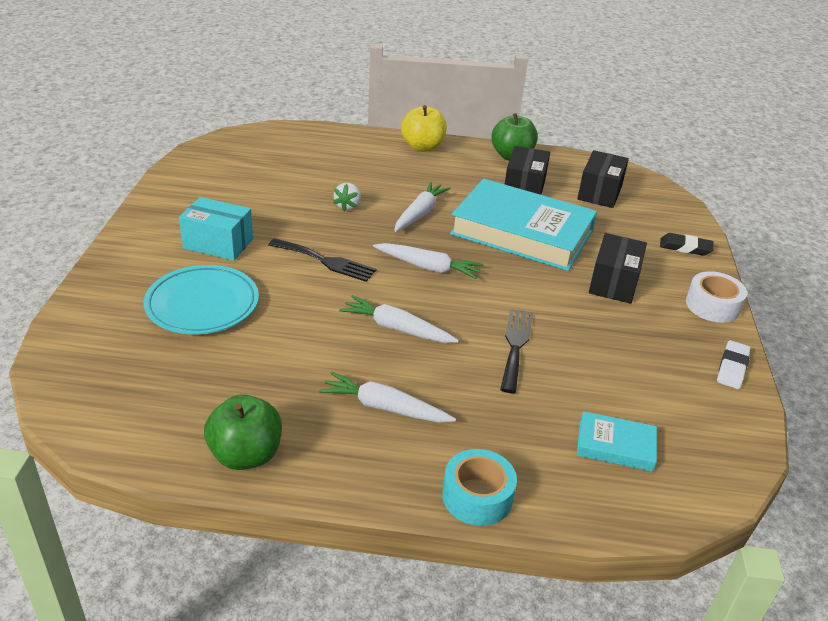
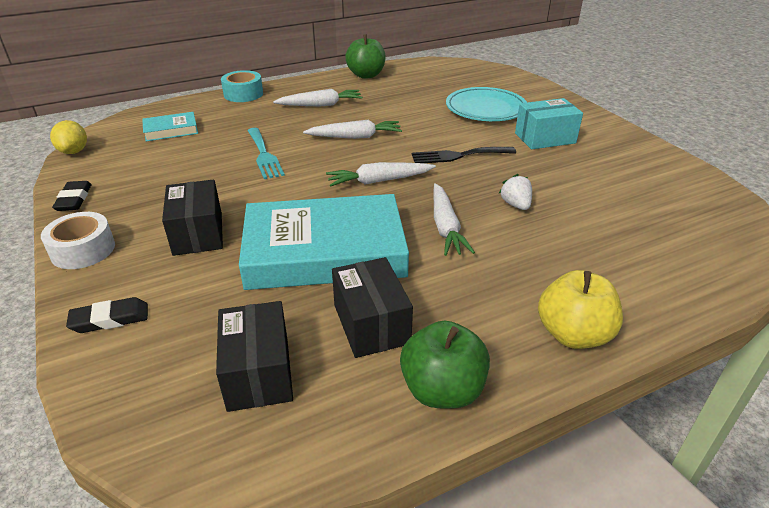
camera: 150 degrees right, 0 degrees up
(515, 345) = (264, 155): black fork -> turquoise fork
(732, 368) = (74, 199): white eraser -> black eraser
(750, 457) = (74, 151): none -> yellow lemon

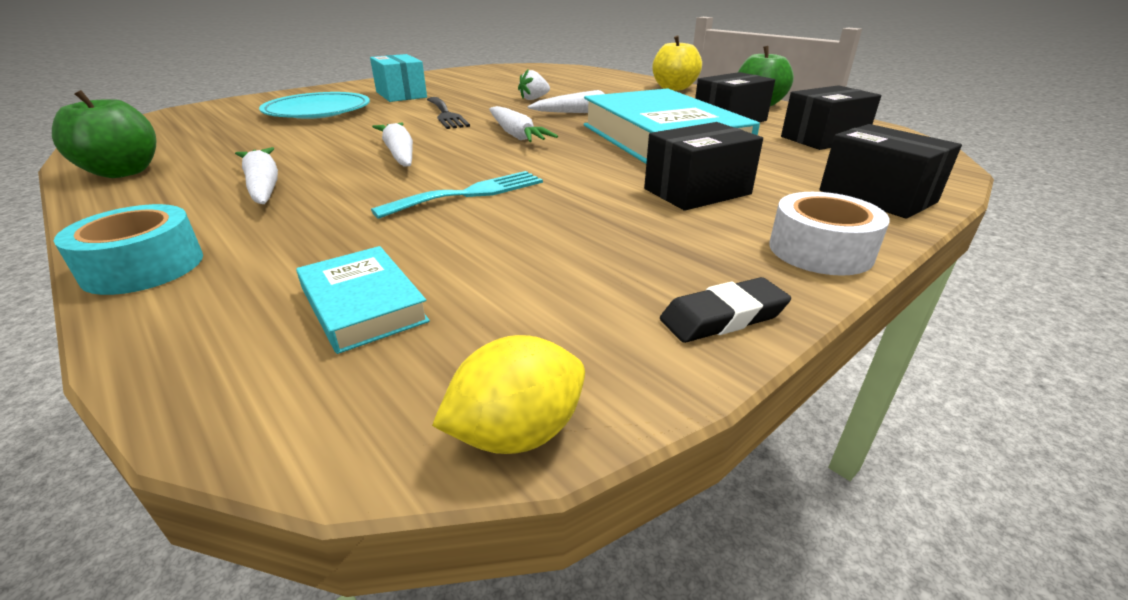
camera: 105 degrees left, 5 degrees down
(110, 319) = (877, 196): black eraser -> black box

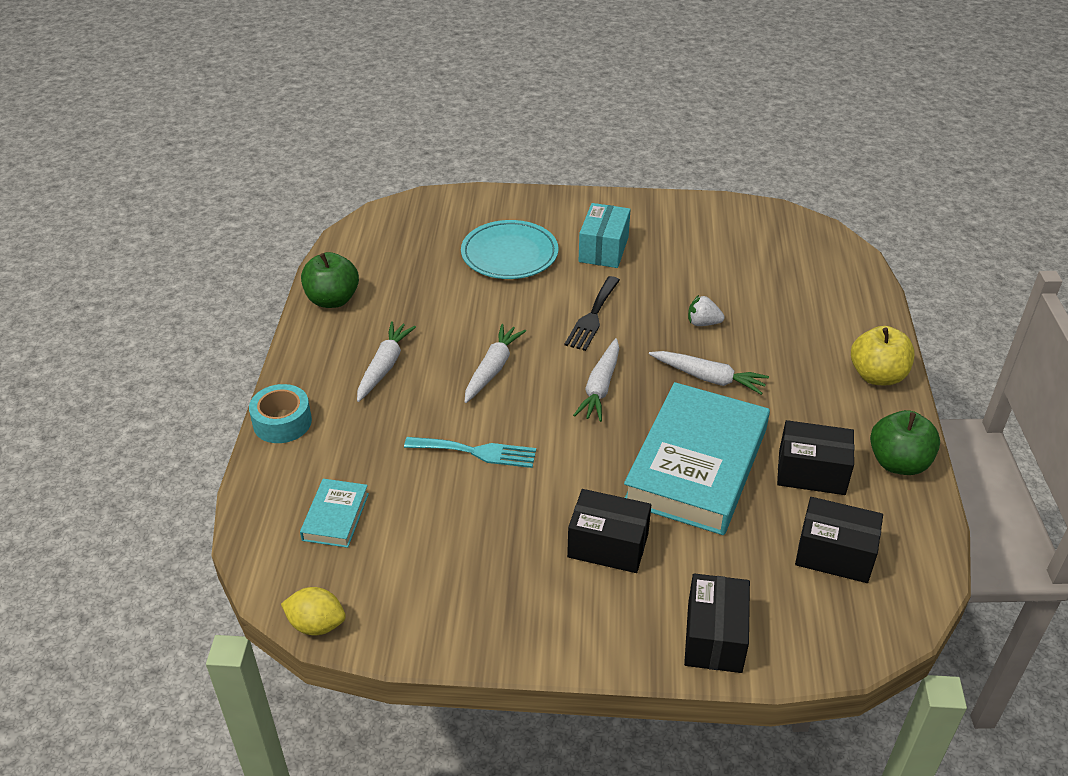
camera: 45 degrees right, 10 degrees up
(723, 317) = (457, 639): black eraser -> none
(820, 250) = (579, 643): white tape -> none

